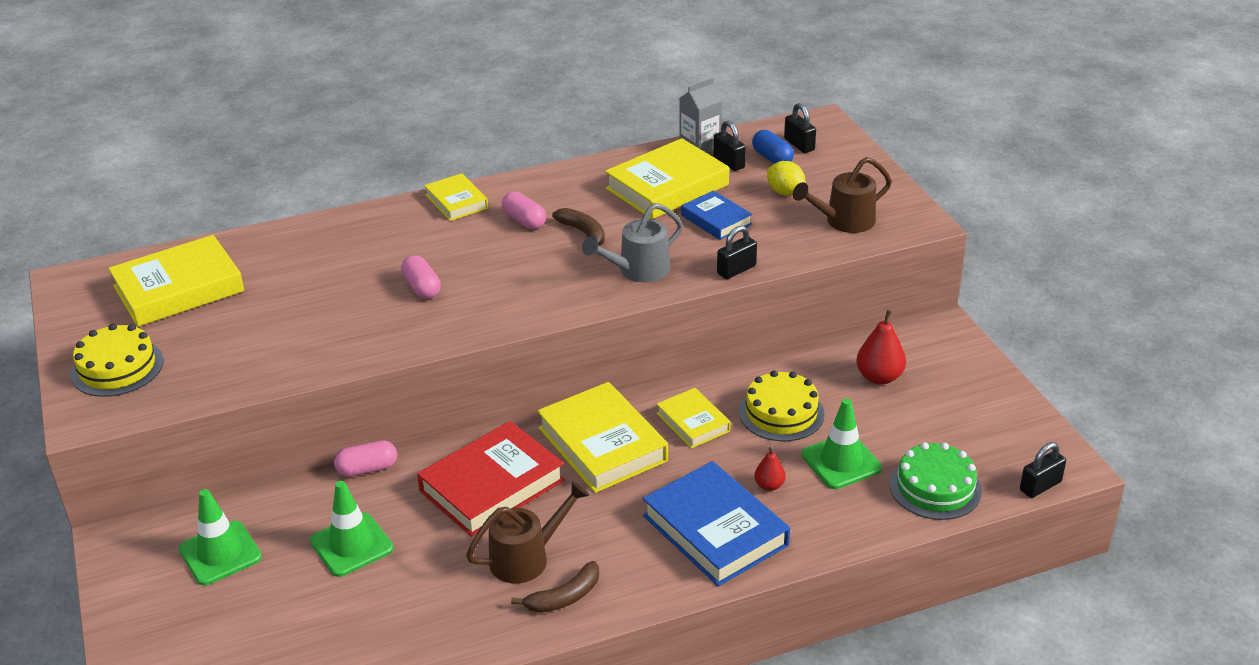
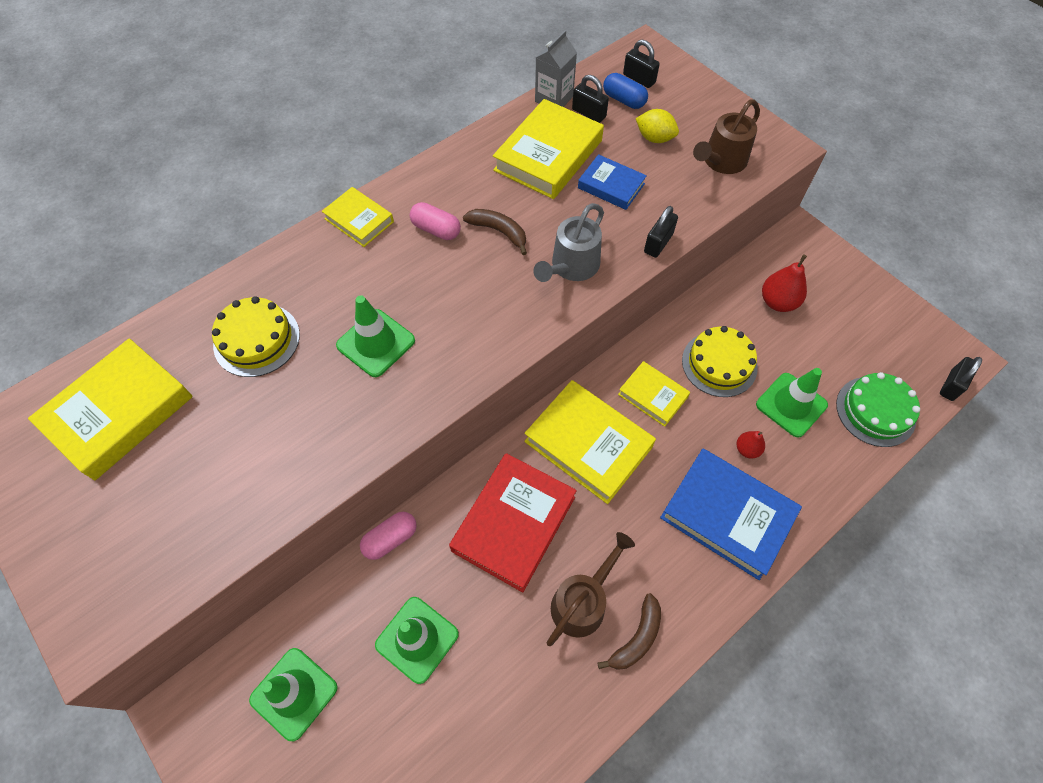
camera: 20 degrees left, 25 degrees up
(117, 367) = (97, 547): yellow cake -> yellow cake (256, 340)
(422, 288) = (376, 343): pink capsule -> green traffic cone

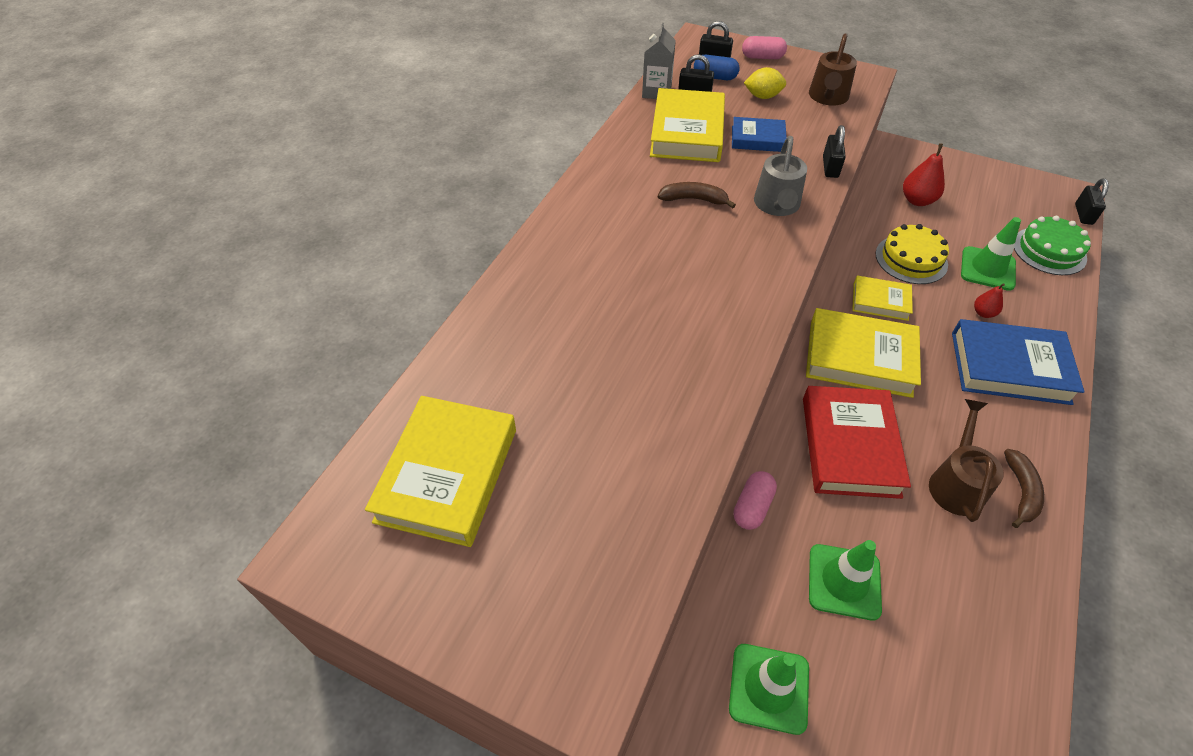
camera: 25 degrees left, 10 degrees down
(256, 340) = (541, 358): yellow cake -> none
(359, 220) = (560, 230): yellow book -> none
(376, 343) = (658, 320): green traffic cone -> none
(436, 229) = (637, 215): pink capsule -> pink capsule (762, 57)

